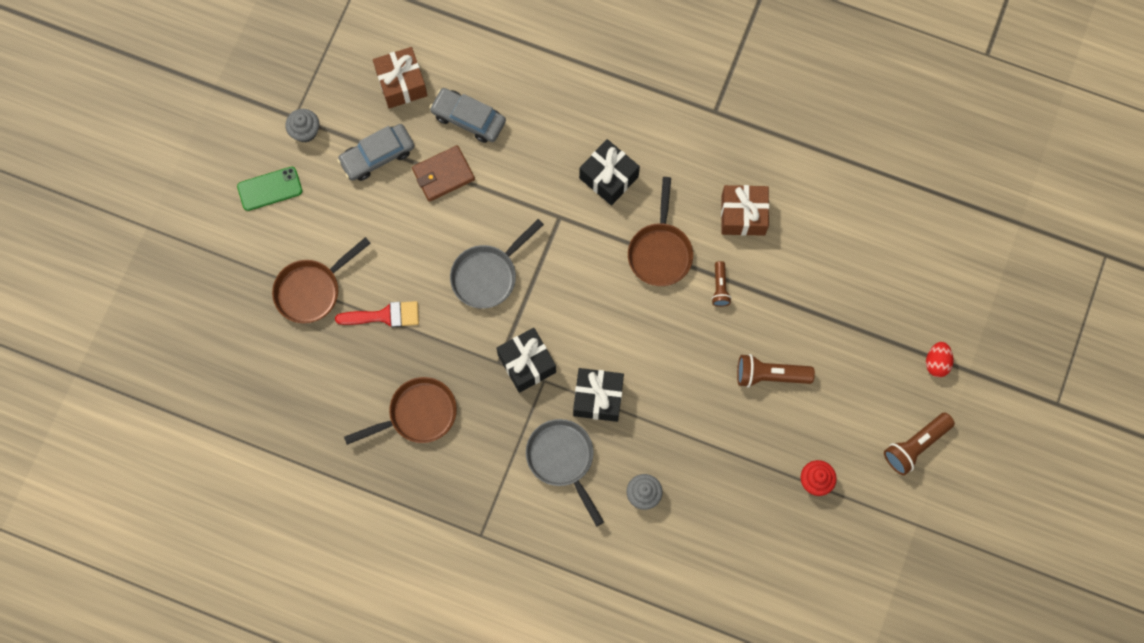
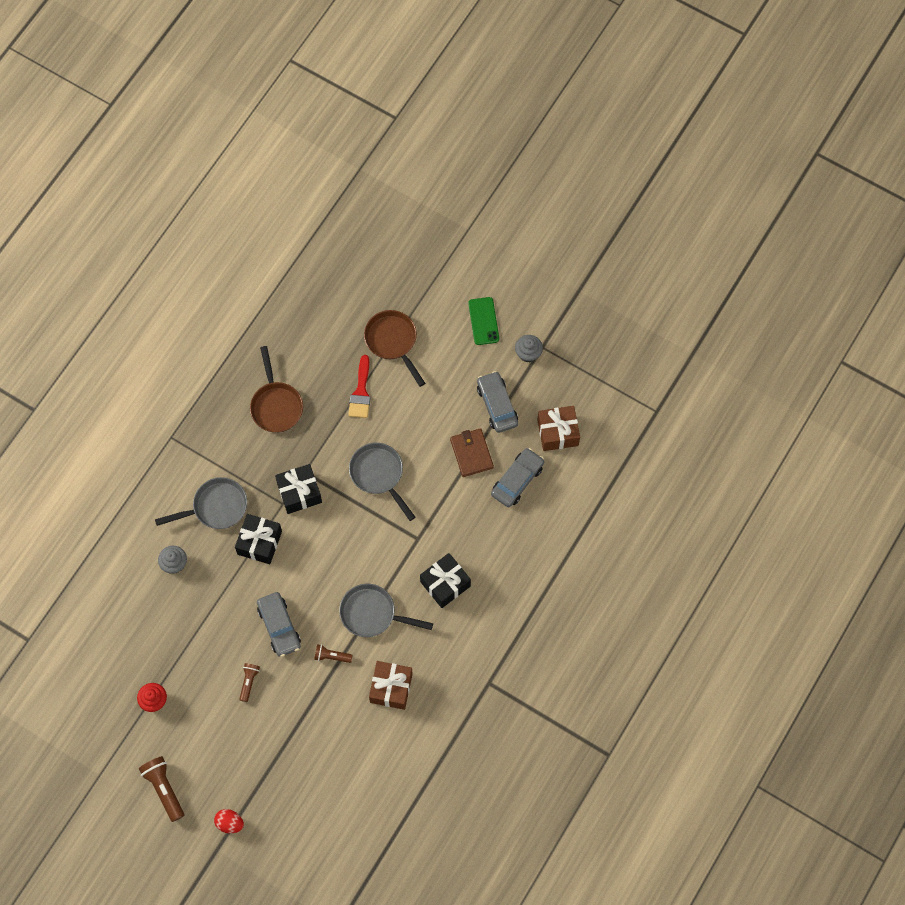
camera: 100 degrees right, 5 degrees down
(660, 251) = (372, 614): brown pan -> grey pan
(696, 354) = (279, 626): none -> grey car
(770, 375) = (249, 682): brown flashlight -> brown flashlight, size x0.60

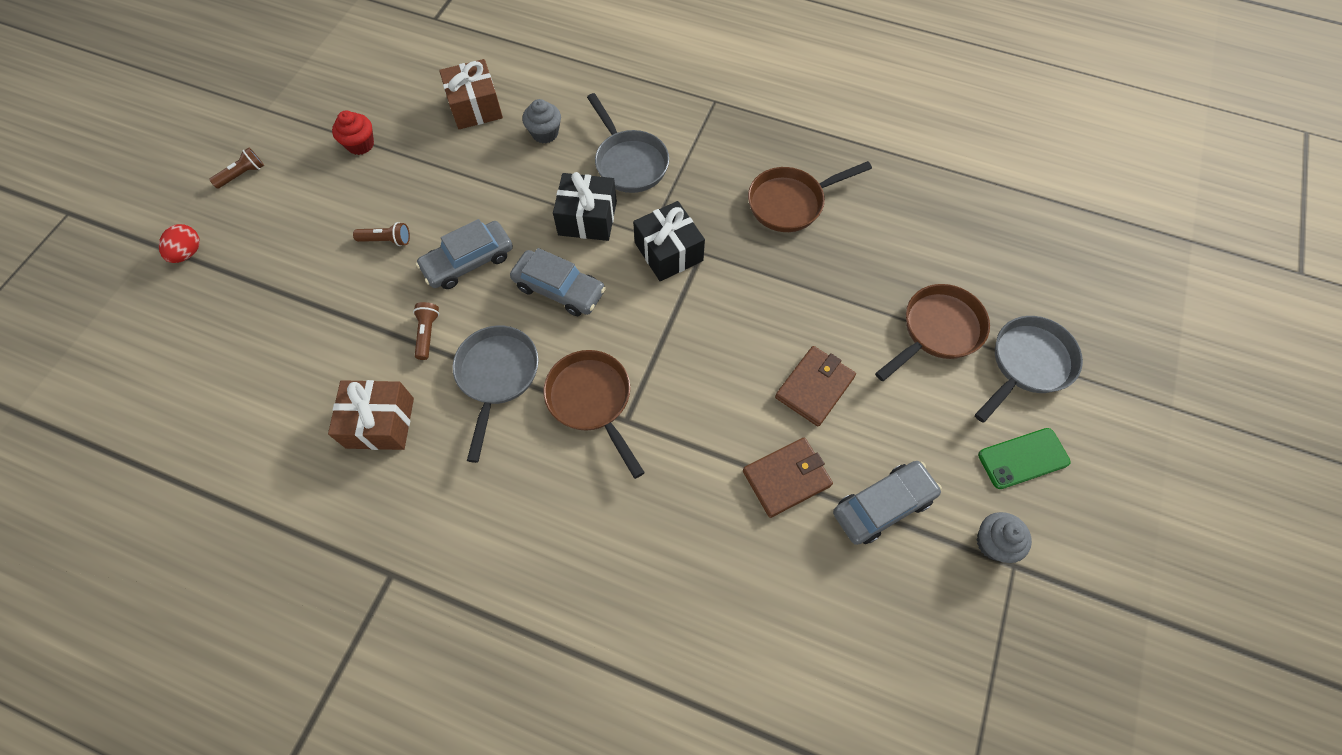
camera: 80 degrees right, 5 degrees down
(164, 788) = (243, 174): brown flashlight -> brown flashlight, size x0.60
(361, 392) = (842, 302): red brush -> none
(379, 475) = (718, 348): grey pan -> grey pan (1027, 364)
(401, 557) = (592, 401): none -> brown pan
(417, 424) = (814, 387): none -> brown wallet
(445, 584) = (556, 474): black gift -> none
(517, 480) = (757, 563): grey car -> grey car (559, 289)
(557, 432) = (863, 621): brown gift -> brown gift (475, 107)

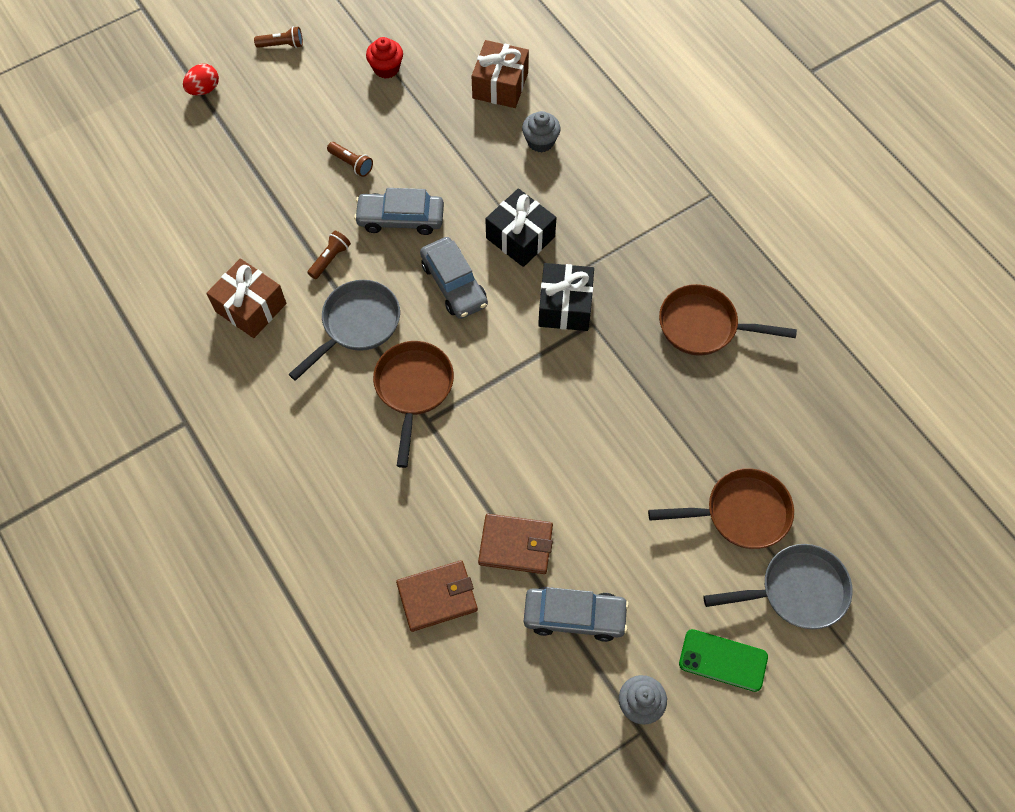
camera: 35 degrees right, 0 degrees up
(629, 162) = (592, 208): grey pan -> none
(814, 387) = (596, 491): brown wallet -> brown wallet (437, 597)

